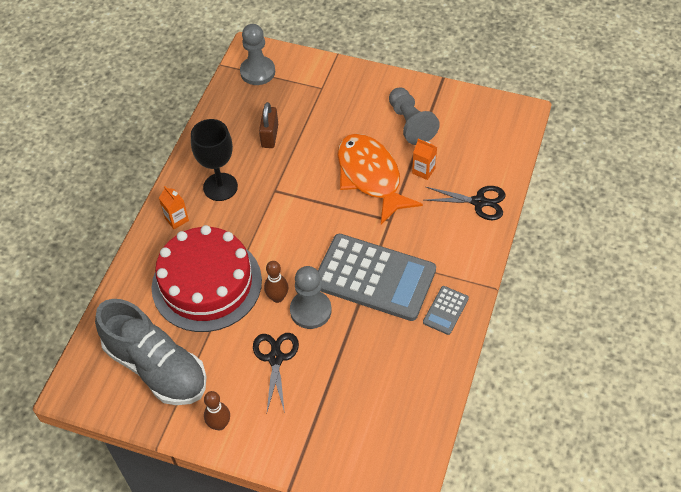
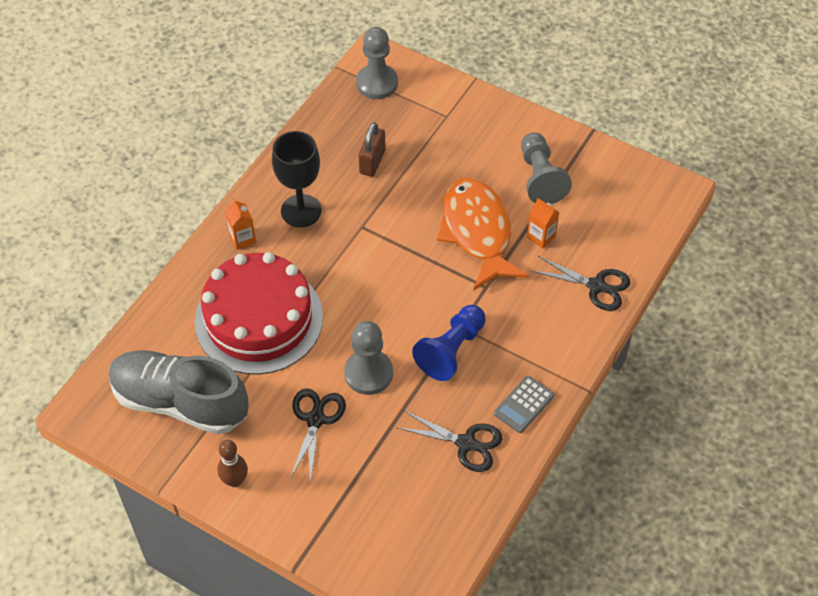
camera: 10 degrees right, 0 degrees up
(156, 367) = (180, 402): grey shoe -> grey shoe turned 150 degrees clockwise
(277, 297) = (335, 351): brown bowling pin -> none
(374, 278) = (451, 350): grey calculator -> blue pawn
(407, 352) = (466, 443): none -> black scissors

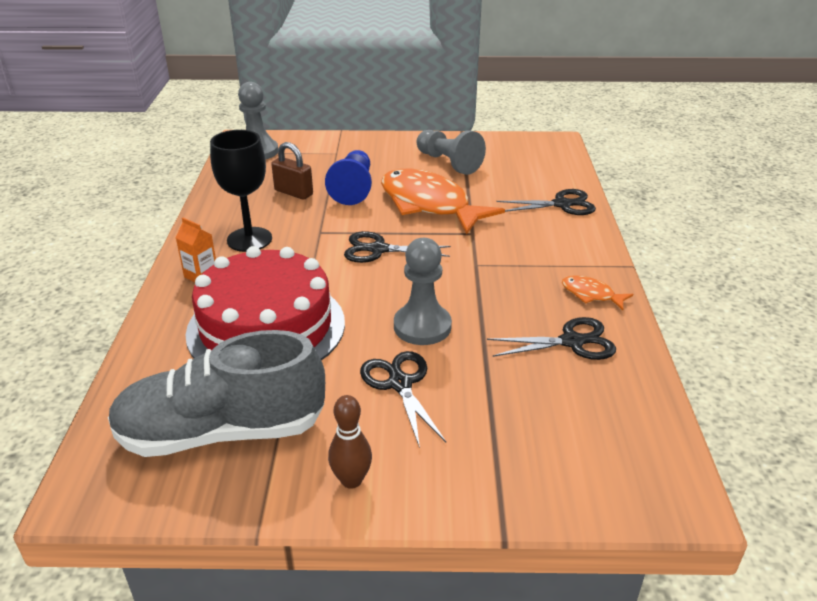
camera: 30 degrees left, 20 degrees down
(372, 162) = (293, 192): brown padlock -> brown padlock turned 45 degrees counterclockwise
(394, 271) = (378, 249): none -> black scissors
(451, 350) = (485, 282): blue pawn -> blue pawn (353, 189)
(524, 404) = (591, 294): grey calculator -> orange fish
(541, 236) = (485, 192): orange carton -> none

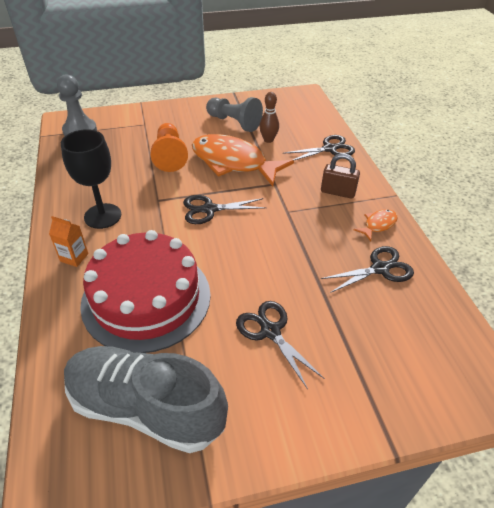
camera: 15 degrees left, 10 degrees up
(222, 432) = (146, 408): grey shoe -> grey shoe turned 45 degrees clockwise
(293, 192) = (123, 166): brown padlock -> brown padlock (337, 192)
(351, 480) = (265, 430): brown bowling pin -> brown bowling pin (268, 140)
(353, 189) = (170, 156): blue pawn -> orange pawn
(422, 326) = (268, 275): grey pawn -> none
(591, 294) = (378, 225): orange fish -> orange fish turned 120 degrees clockwise

